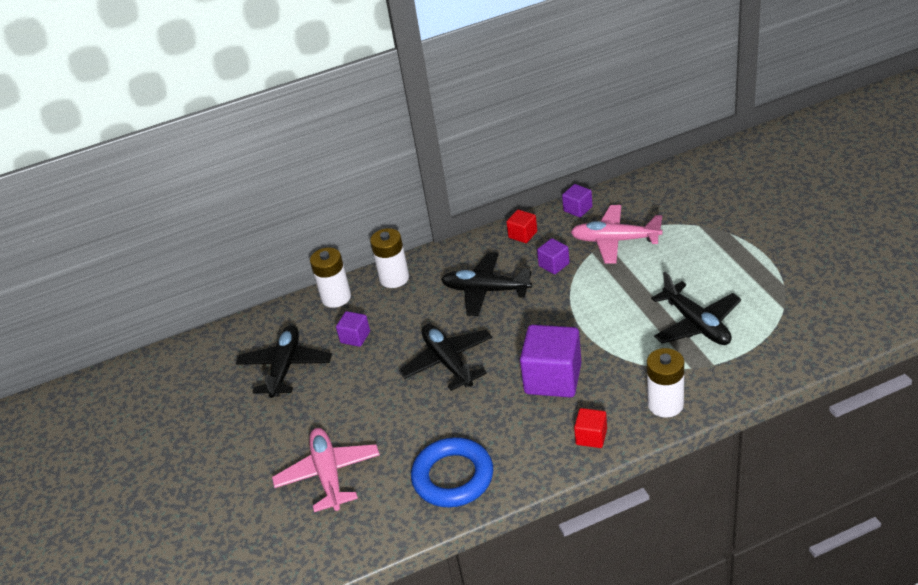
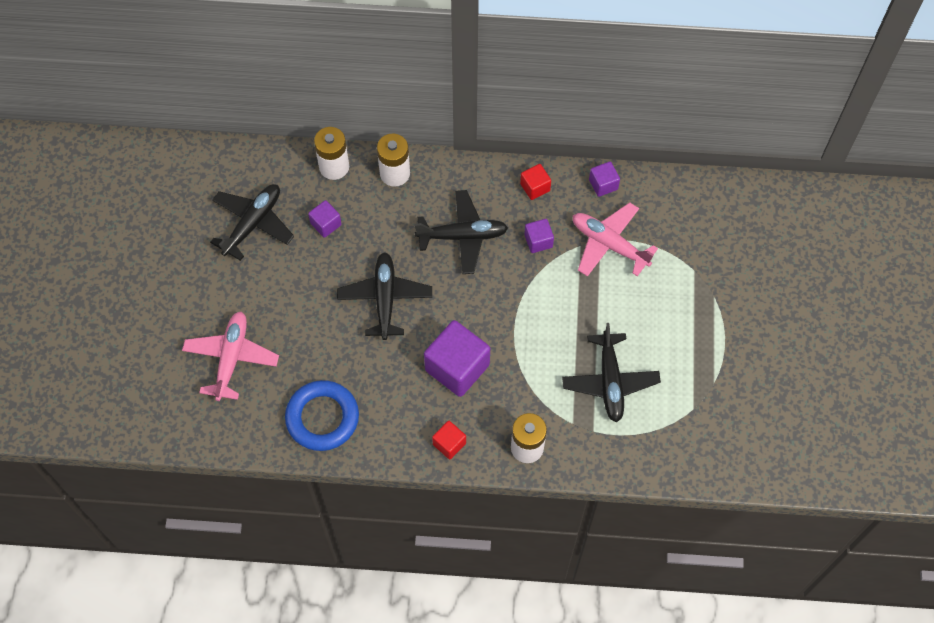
camera: 20 degrees right, 25 degrees up
(486, 290) = (462, 236): black plane -> black plane turned 135 degrees clockwise

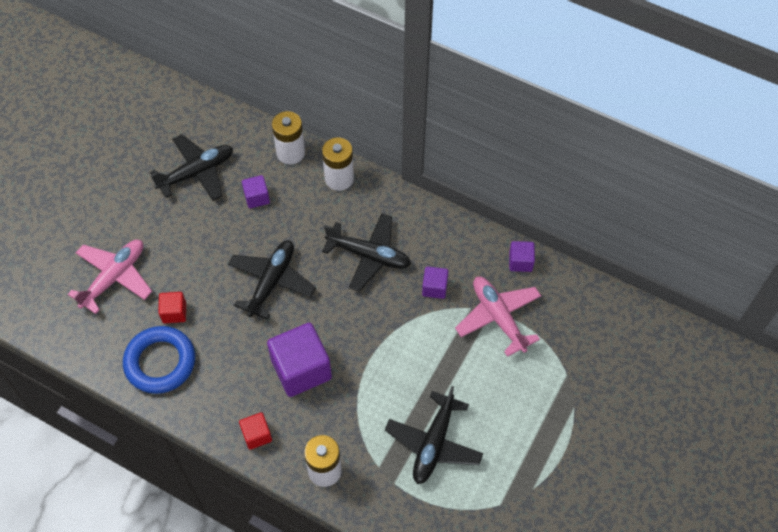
camera: 25 degrees right, 5 degrees down
(535, 187) = (456, 239): red cube -> red cube (174, 312)

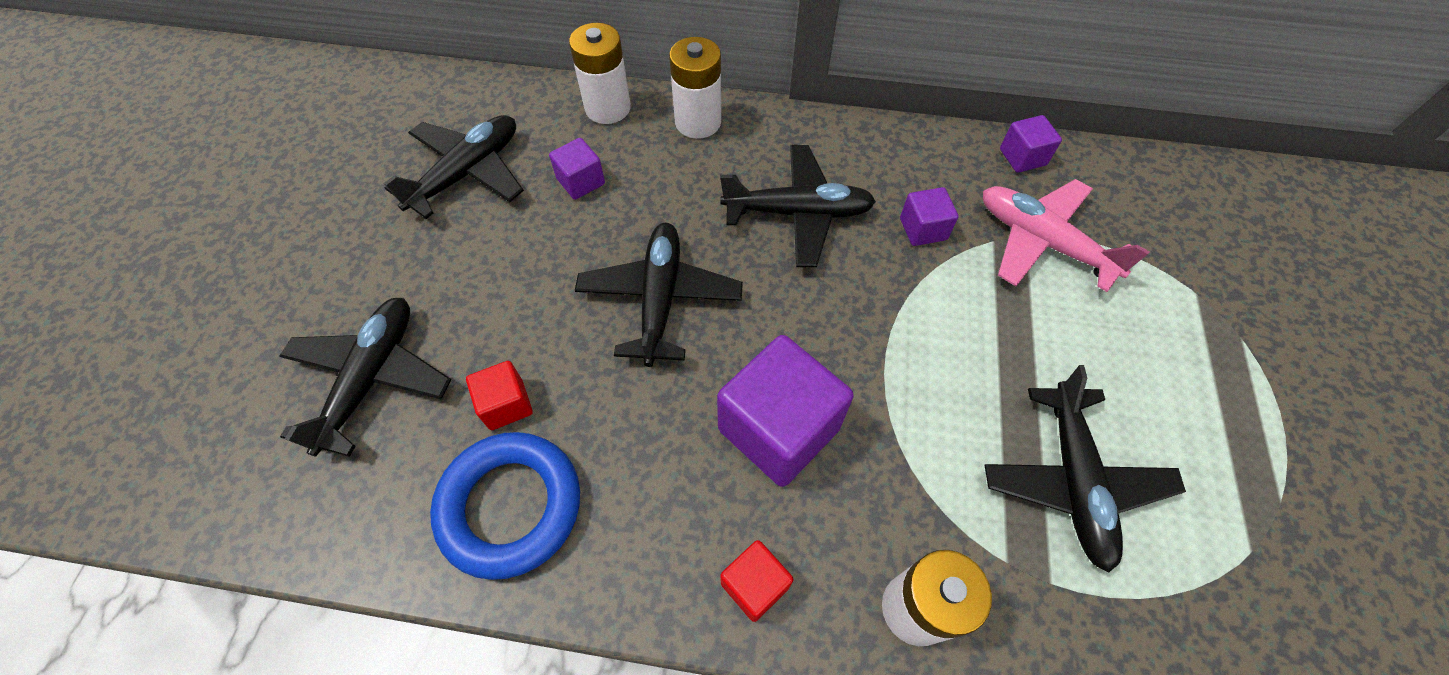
camera: 20 degrees left, 0 degrees up
(114, 277) = (371, 378): pink plane -> black plane

